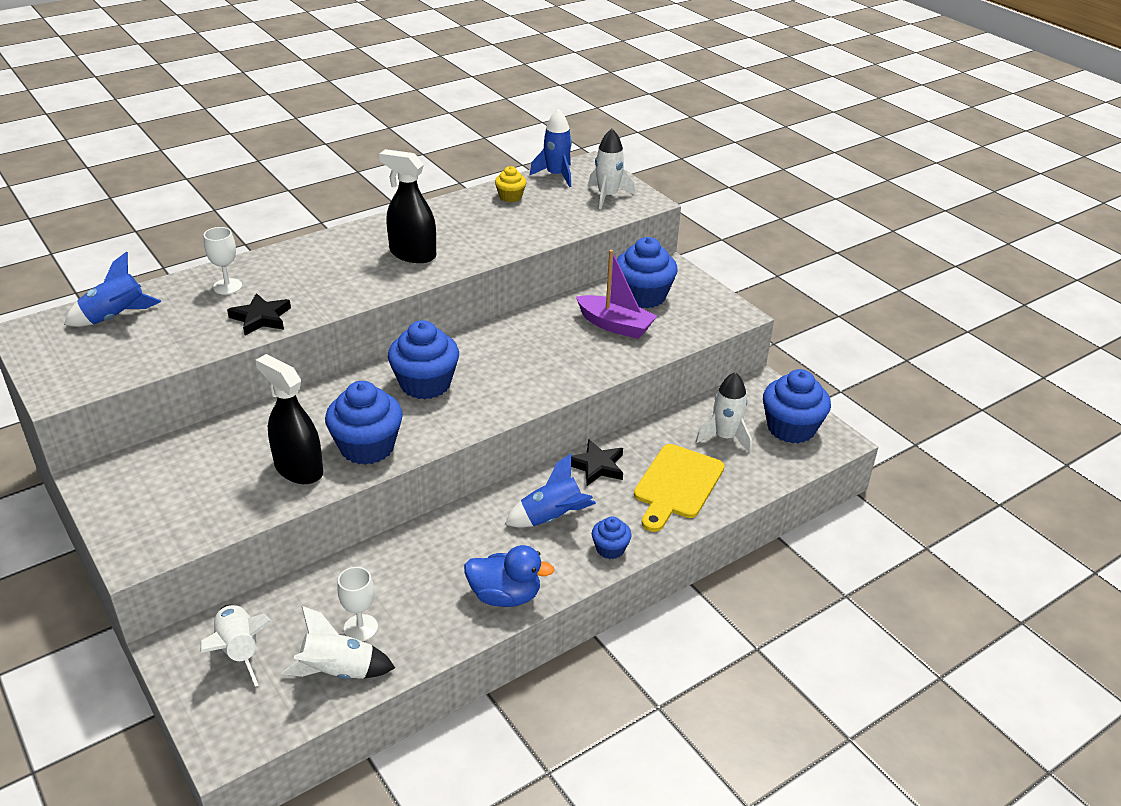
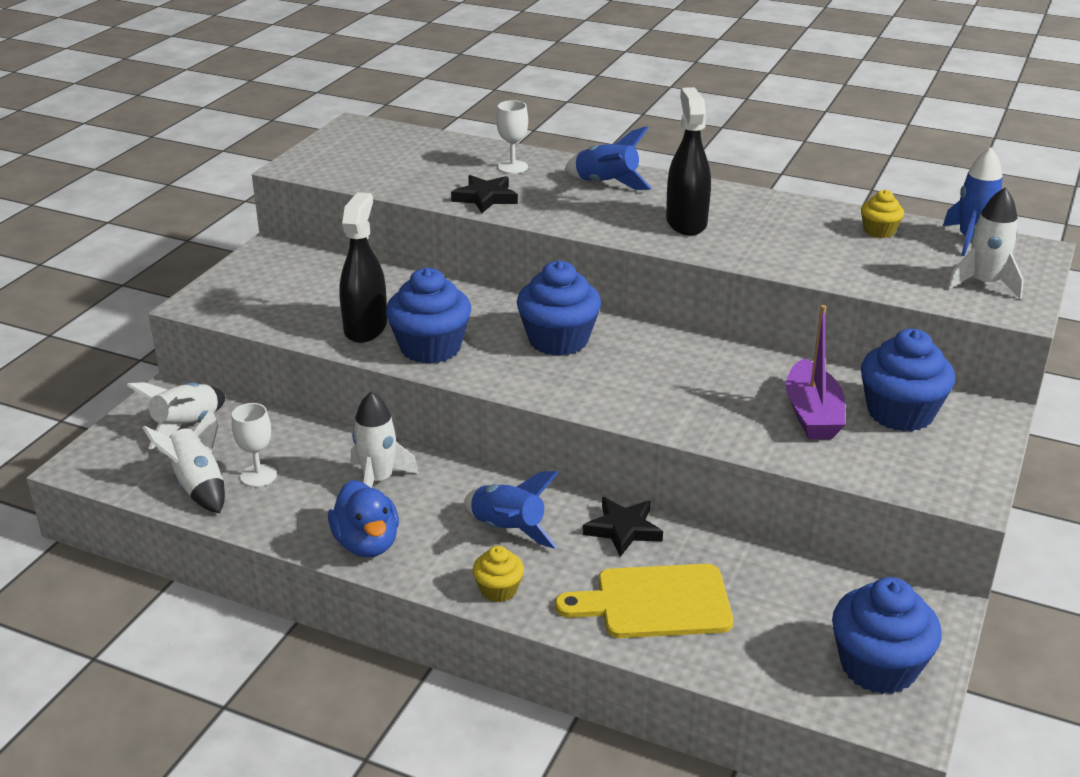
camera: 60 degrees right, 5 degrees down
(115, 317) = (412, 146): blue rocket -> blue rocket (606, 184)
(610, 549) = (498, 590): blue cupcake -> yellow cupcake
(725, 437) = (788, 612): white rocket -> white rocket (378, 480)

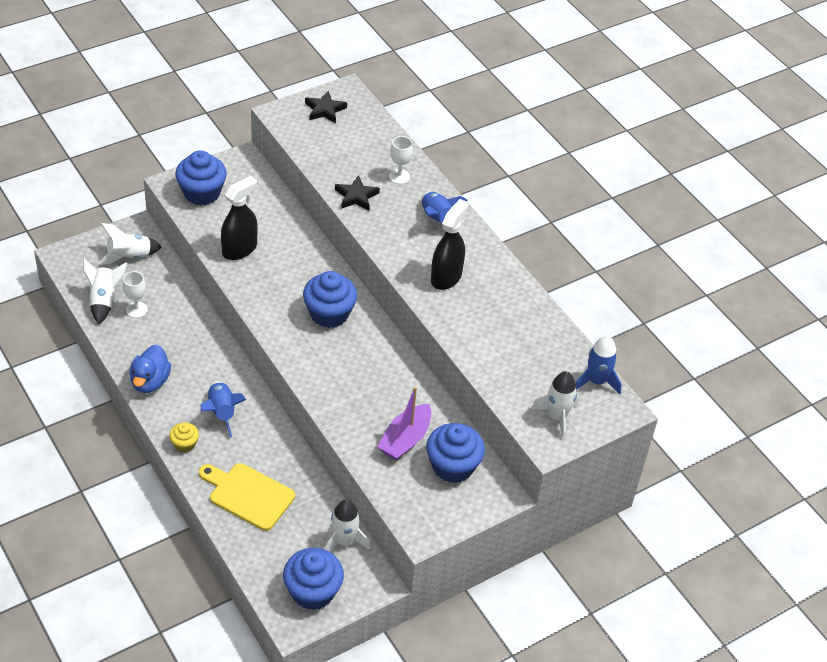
camera: 30 degrees right, 15 degrees up
(378, 480) = (189, 345): white rocket -> white rocket (344, 541)
(430, 348) = (258, 282): blue cupcake -> blue cupcake (202, 193)
(623, 529) = (276, 445): black star -> black star (325, 110)
(879, 231) = (550, 344): yellow cupcake -> none

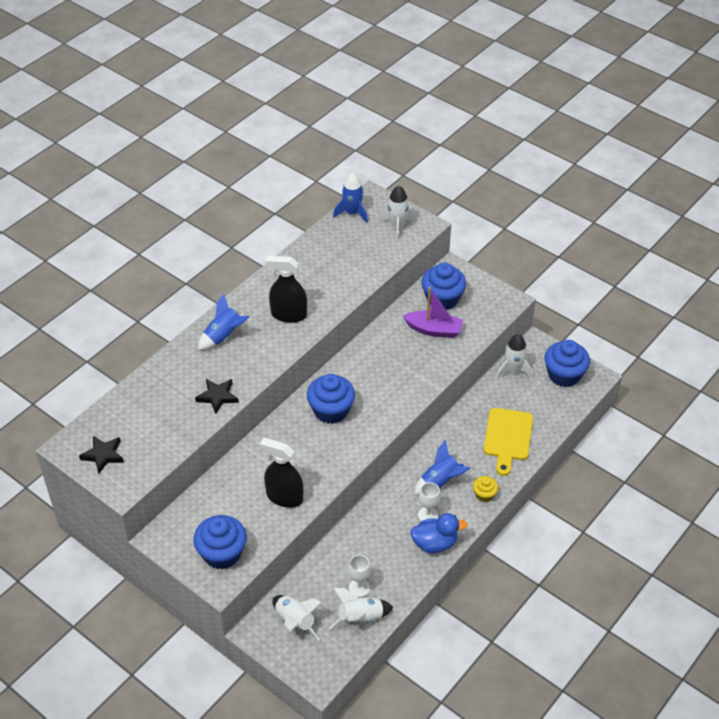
camera: 105 degrees left, 0 degrees up
(399, 176) = (178, 375): white goblet -> white goblet (428, 515)

